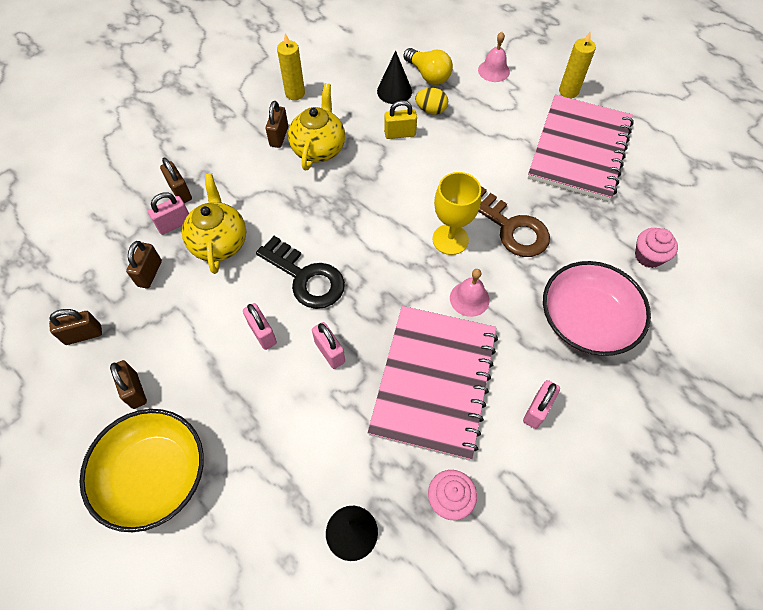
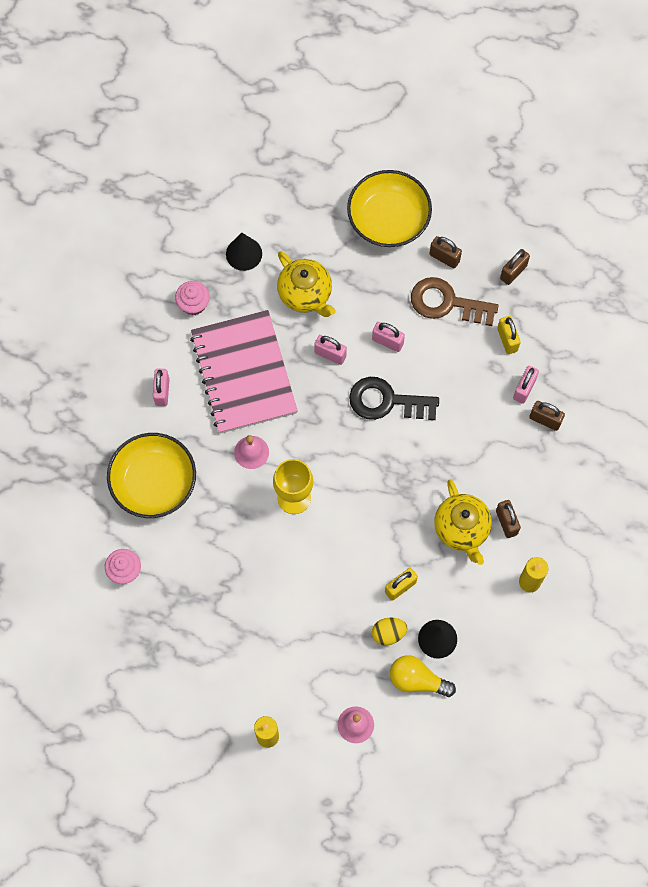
camera: 150 degrees right, 10 degrees up
(150, 273) = (507, 340): brown padlock -> yellow padlock
(220, 243) = (475, 393): yellow teapot -> yellow teapot (305, 295)
(511, 228) = (249, 537): brown key -> brown key (446, 303)
(579, 149) = (226, 661): pink notebook -> none
(586, 320) = (154, 482): pink bowl -> yellow bowl

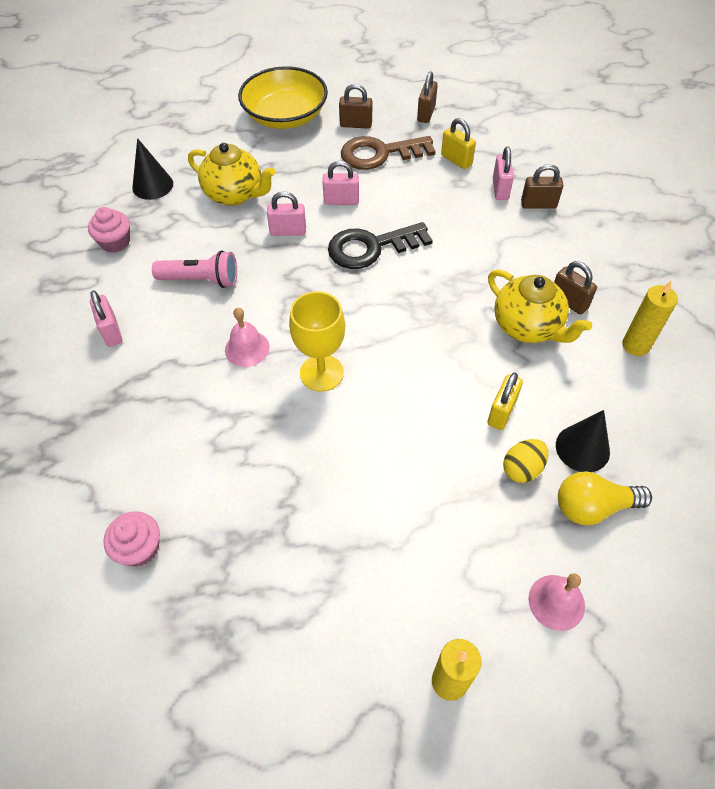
camera: 25 degrees left, 15 degrees down
(154, 482) = (138, 427): yellow bowl -> none
(244, 373) = (201, 280): pink notebook -> pink flashlight

